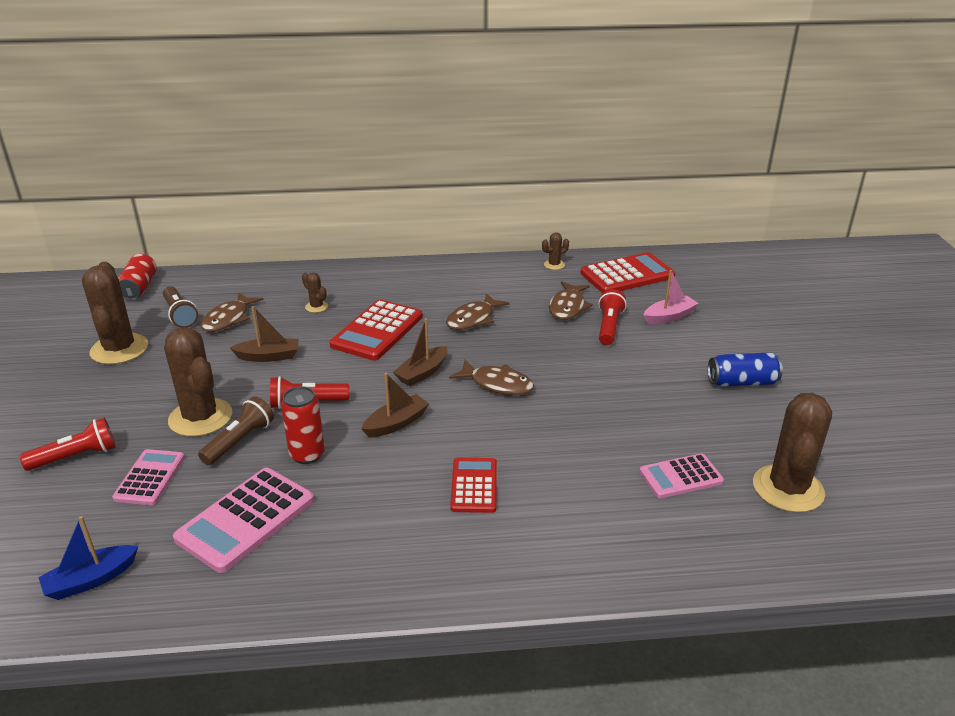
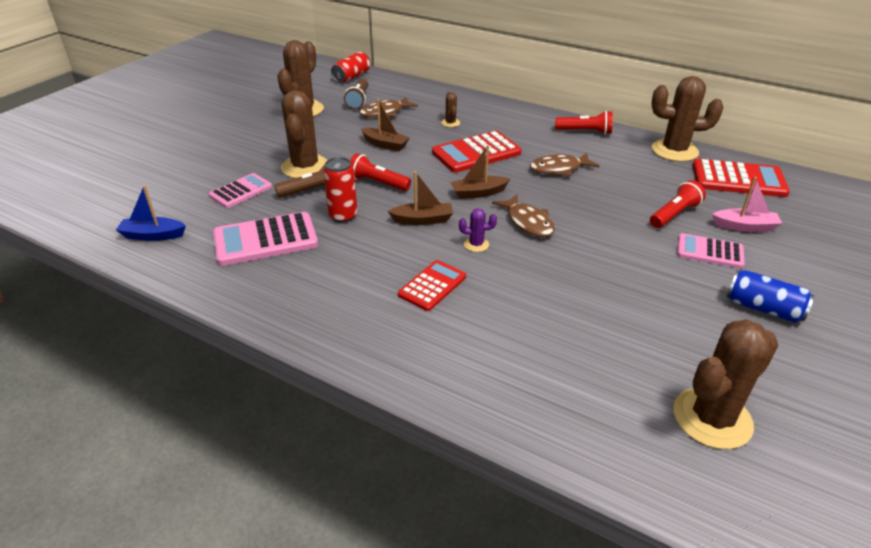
camera: 35 degrees right, 5 degrees up
(76, 457) = (217, 163): red flashlight -> red flashlight (585, 132)
(473, 426) = (476, 244): none -> purple cactus
(554, 265) = (674, 151): brown cactus -> brown cactus, size x2.24
(567, 307) = (651, 187): brown fish -> none
(680, 477) = (612, 358): pink calculator -> pink calculator (709, 252)

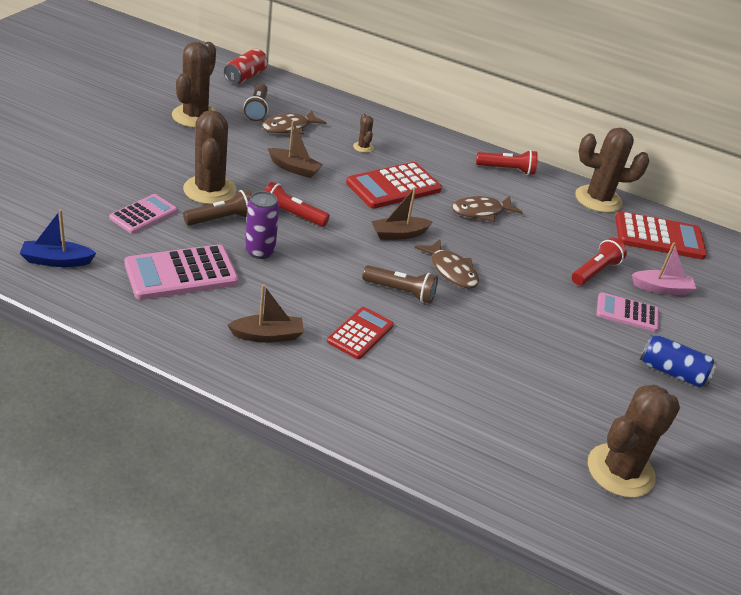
camera: 10 degrees left, 0 degrees up
(343, 216) = (260, 251): red can -> purple can
(423, 220) = (344, 261): brown boat -> brown boat (267, 335)
(476, 244) = (400, 292): purple cactus -> brown flashlight

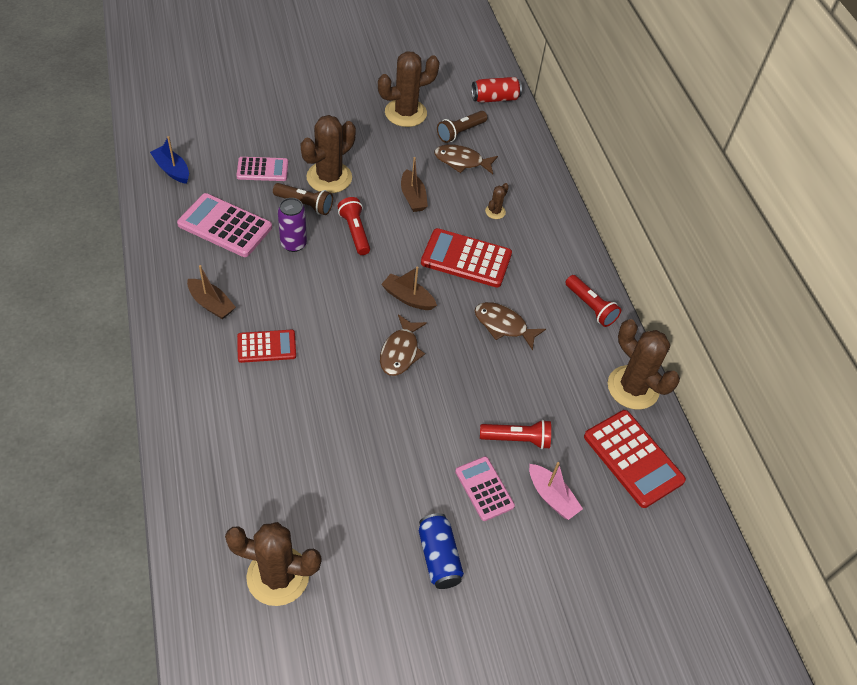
camera: 50 degrees right, 15 degrees up
(400, 292) = (339, 339): brown flashlight -> none

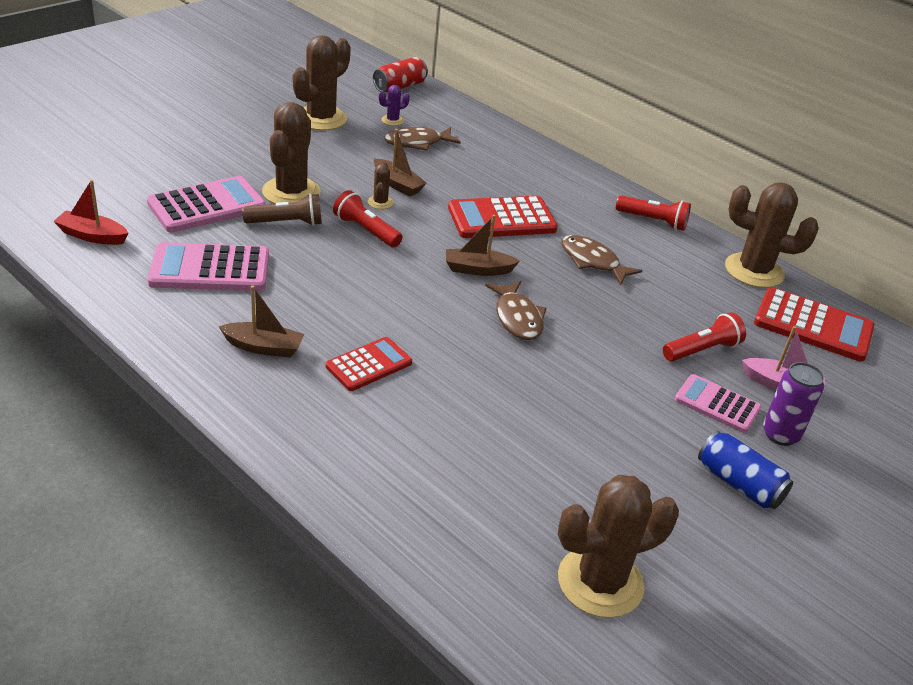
camera: 30 degrees left, 15 degrees down
(172, 170) = (92, 236): blue boat -> red boat
(262, 170) = (207, 206): pink calculator -> pink calculator, size x1.59
(293, 244) = (308, 261): purple can -> purple can (780, 434)
(460, 132) = (392, 120): brown flashlight -> purple cactus
(495, 212) = (490, 173): brown cactus -> brown cactus (380, 202)
(503, 325) = (592, 261): brown fish -> brown fish turned 45 degrees clockwise

